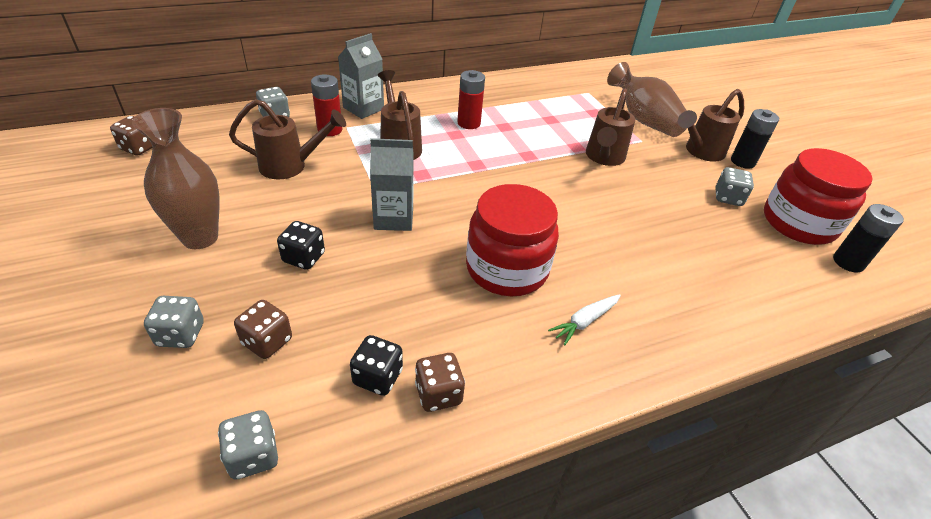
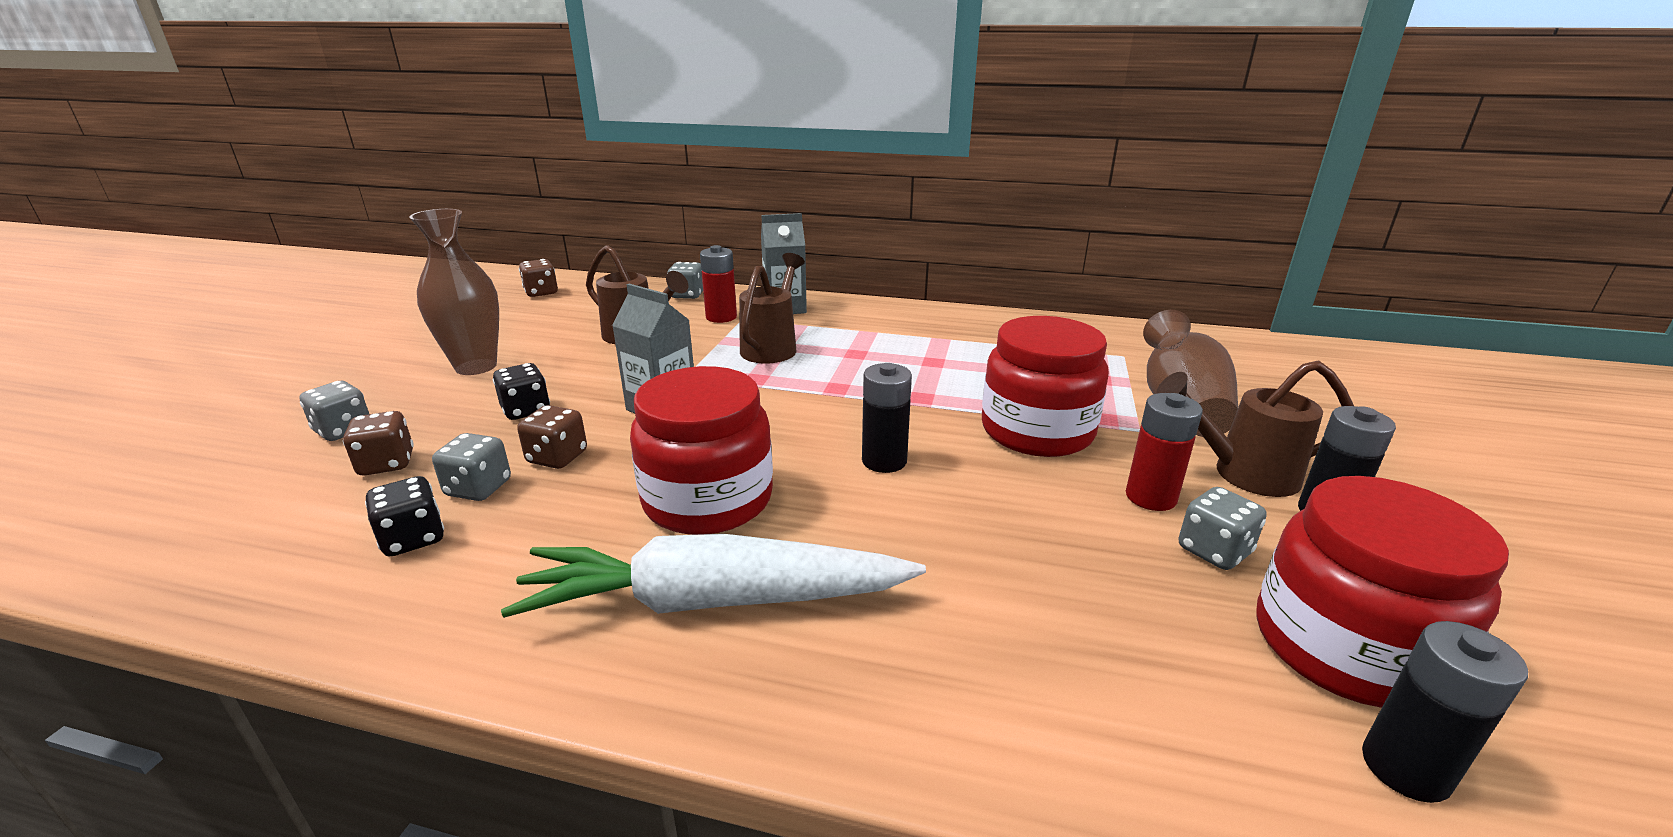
camera: 40 degrees right, 15 degrees down
(253, 456) = (224, 548): grey dice -> grey dice (478, 488)
(438, 394) = (435, 585): brown dice -> brown dice (557, 457)
(469, 123) = (889, 347): red battery -> red battery (1150, 497)
(559, 205) = (884, 461): none -> black battery
(585, 321) = (715, 601): white carrot -> white carrot, size x2.43
(603, 158) = (1037, 431): brown watering can -> red jar

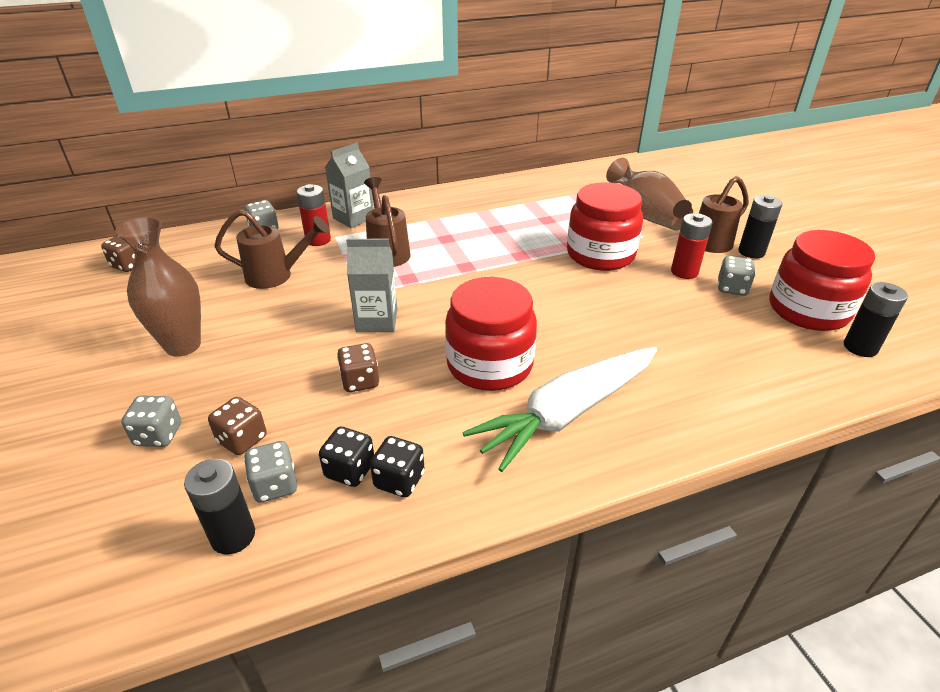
camera: 35 degrees left, 10 degrees up
(478, 488) = (340, 423): grey dice -> grey dice (275, 485)
(526, 410) = (283, 361): black dice -> black dice (399, 480)
(884, 461) = (550, 302): black battery -> black battery (233, 536)

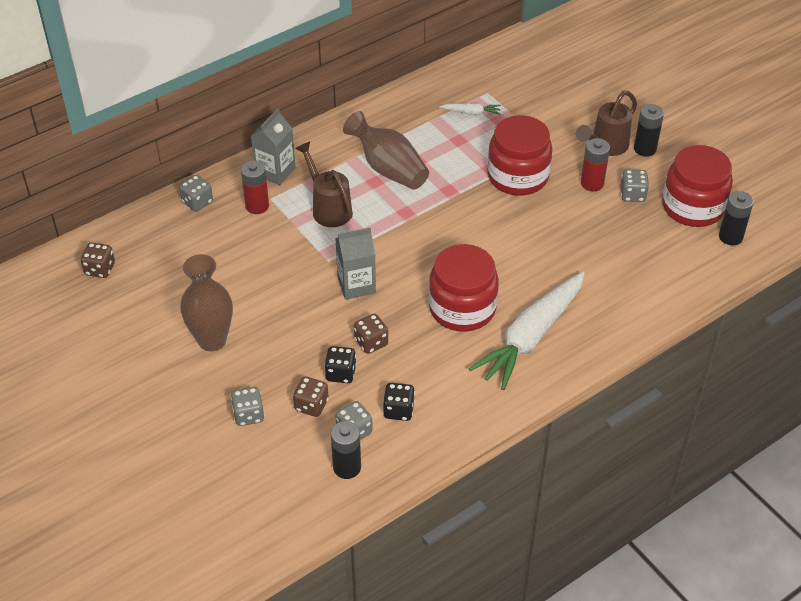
camera: 15 degrees left, 10 degrees up
(277, 276) = (244, 255): brown watering can -> none
(399, 480) = (435, 410): black dice -> black dice (341, 373)
(567, 202) = (471, 112): none -> white carrot
(646, 215) = (548, 118): brown vase -> brown vase (388, 168)

